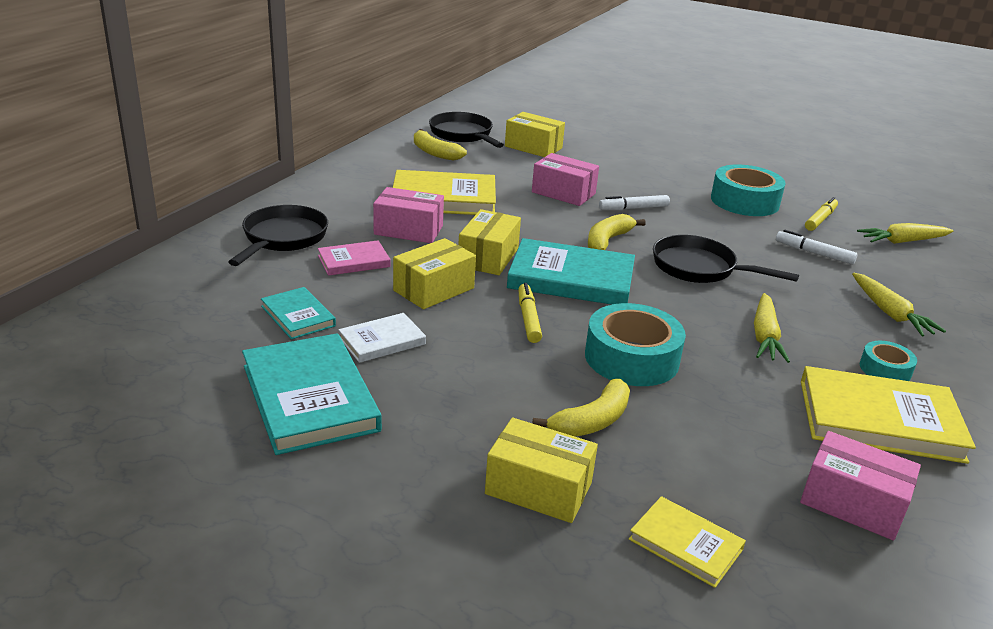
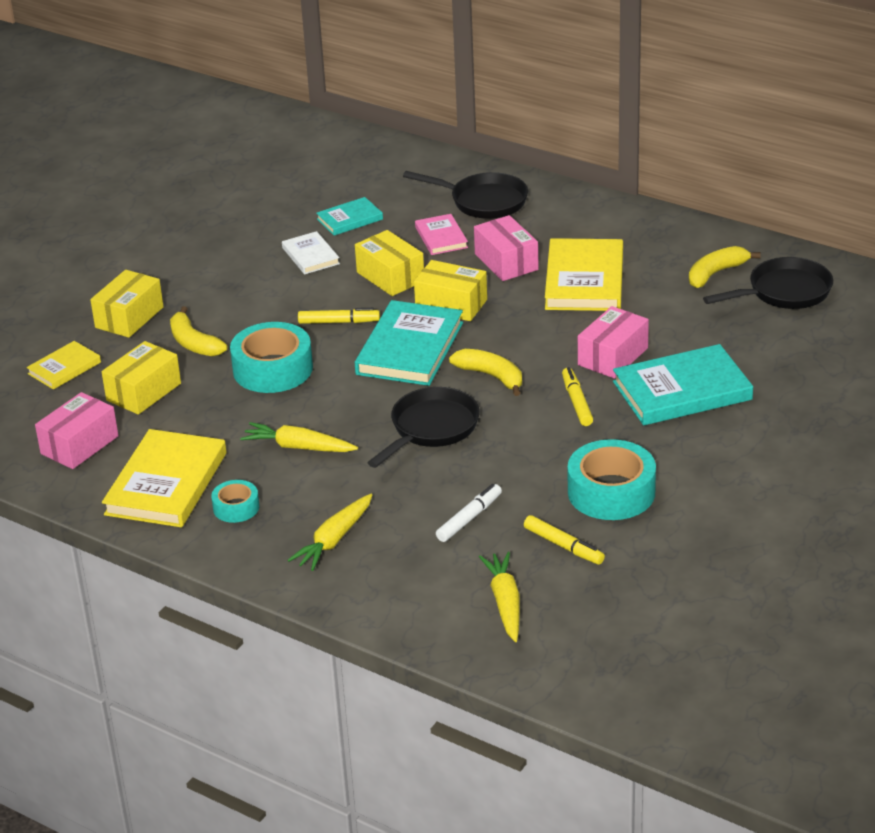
camera: 100 degrees right, 5 degrees up
(310, 398) = (242, 232): turquoise book -> turquoise book (682, 391)
(408, 230) = (506, 262): pink box -> pink box turned 45 degrees counterclockwise
(533, 147) = (756, 342): yellow box -> yellow box (143, 392)
(633, 208) = (576, 402): white marker -> yellow marker
(890, 313) = (334, 540): yellow carrot -> yellow carrot turned 45 degrees counterclockwise

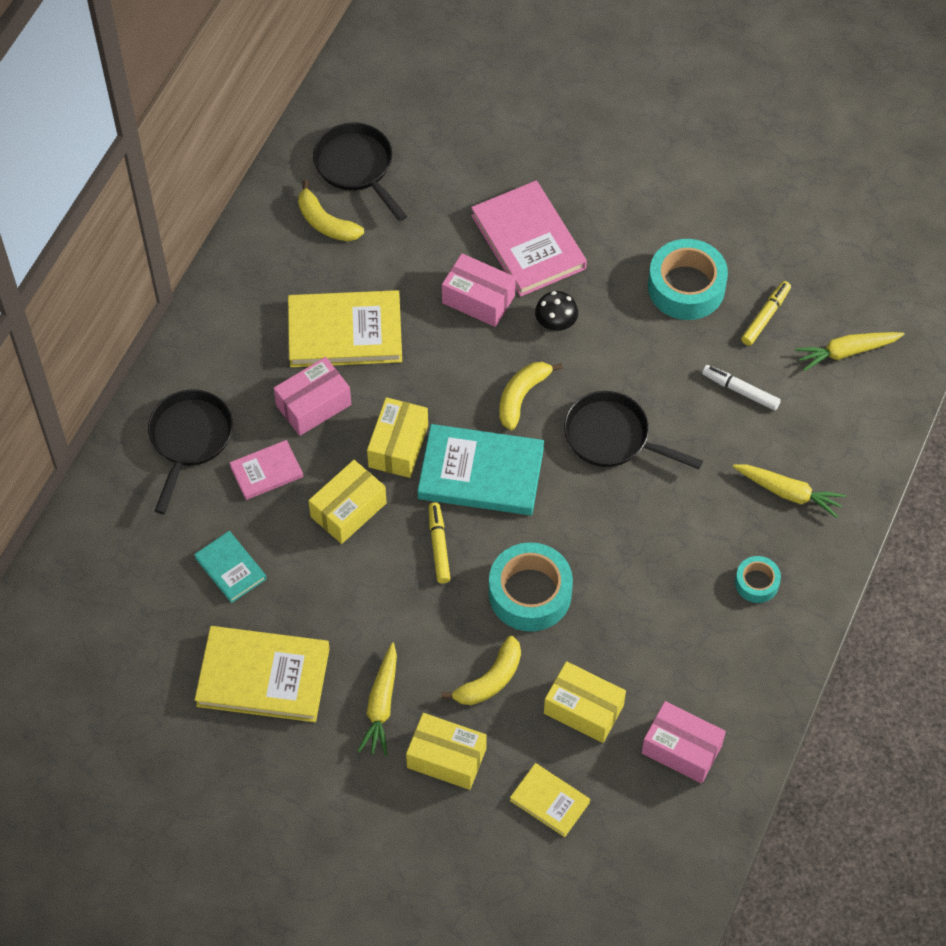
camera: 100 degrees left, 25 degrees up
(166, 484) = (731, 652): yellow book -> yellow book (263, 677)
(298, 447) = (657, 546): yellow carrot -> yellow carrot (381, 705)
(310, 256) = (310, 595): white book -> none
(576, 402) = (556, 323): yellow marker -> black mushroom
(682, 391) = (528, 242): turquoise book -> pink book

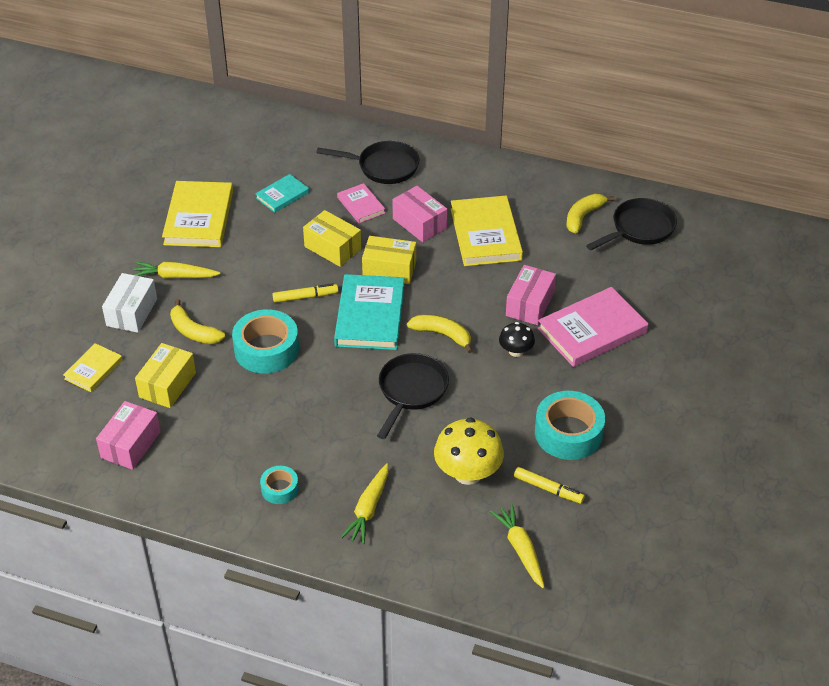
camera: 85 degrees right, 15 degrees down
(446, 758) = (132, 312): yellow box -> white box
(740, 391) = (468, 473): white marker -> yellow mushroom

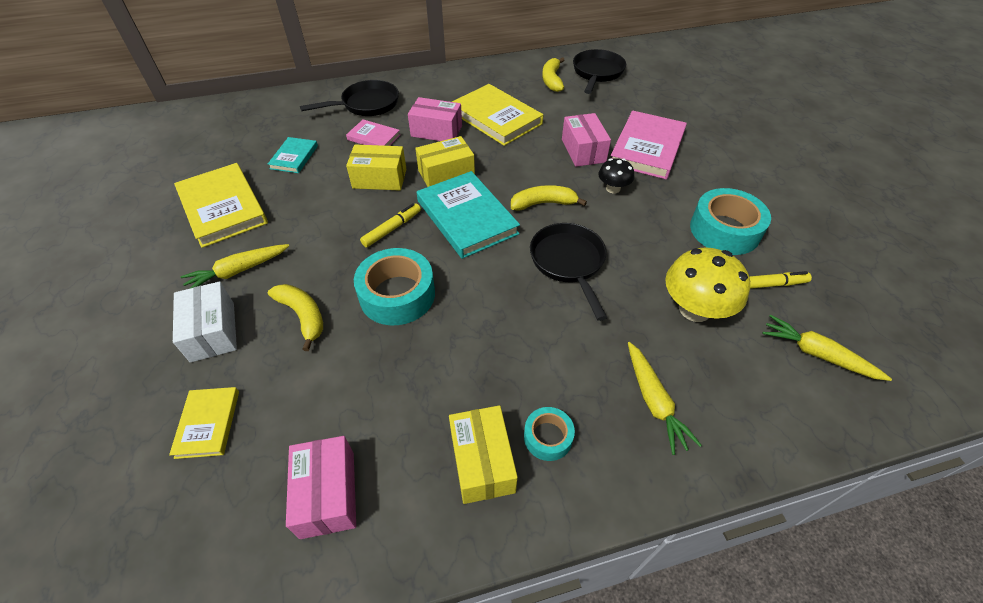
camera: 35 degrees left, 5 degrees up
(167, 385) = (318, 390): yellow box -> yellow box (482, 462)
(193, 331) = (303, 316): yellow banana -> yellow banana turned 135 degrees counterclockwise

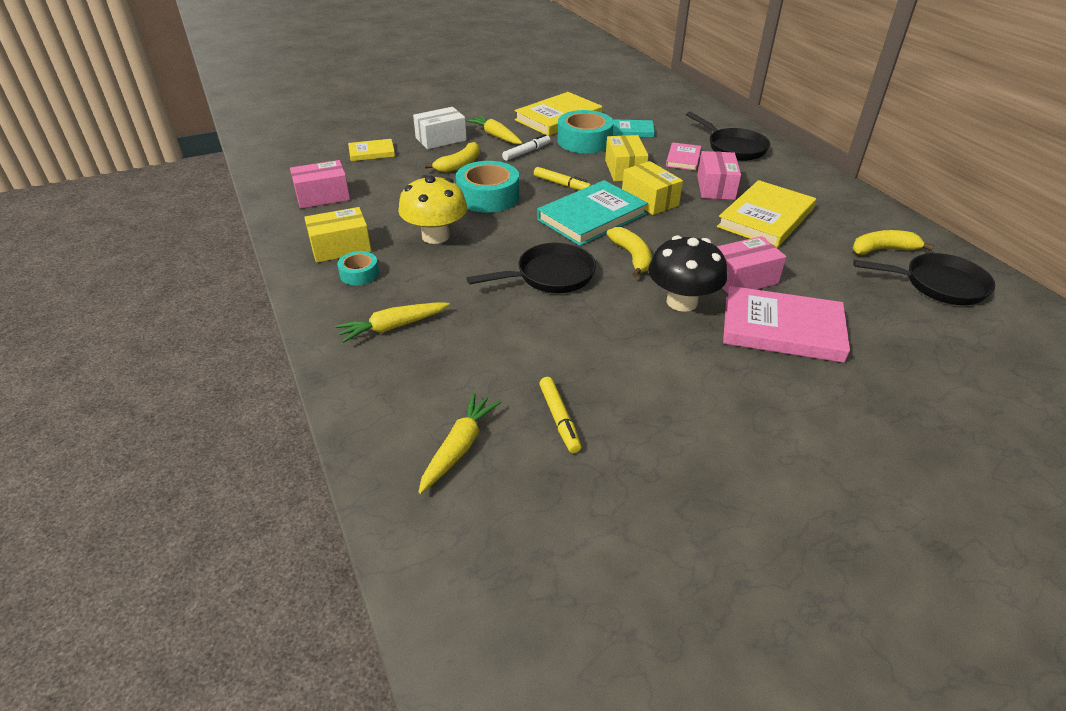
camera: 80 degrees right, 10 degrees down
(300, 247) = (526, 152): none -> white marker
(613, 188) = (682, 302): black mushroom -> black mushroom, size x1.79
(694, 309) = (507, 357): yellow mushroom -> yellow mushroom (435, 236)
(724, 230) = (645, 389): turquoise tape -> turquoise tape (584, 141)

